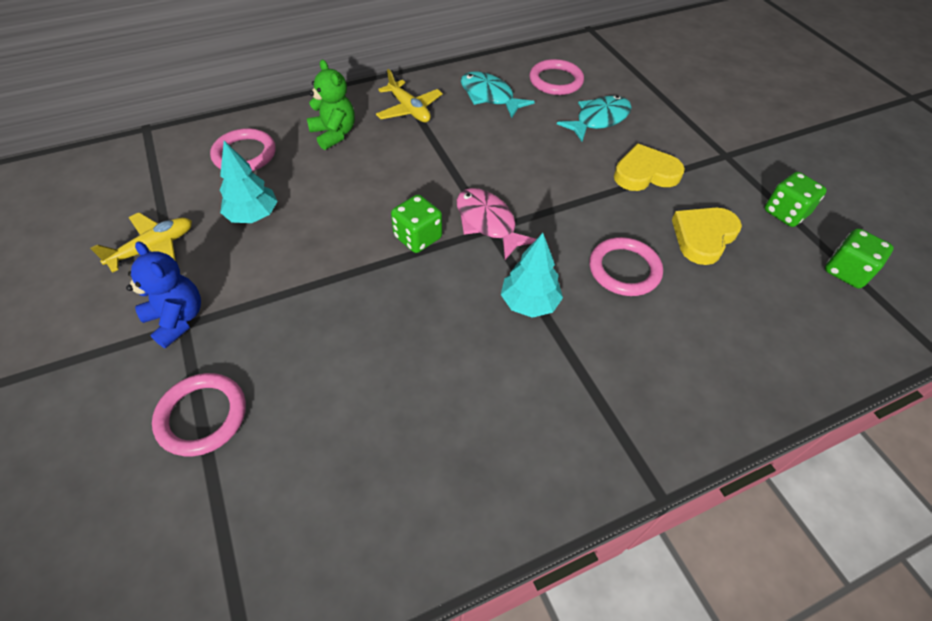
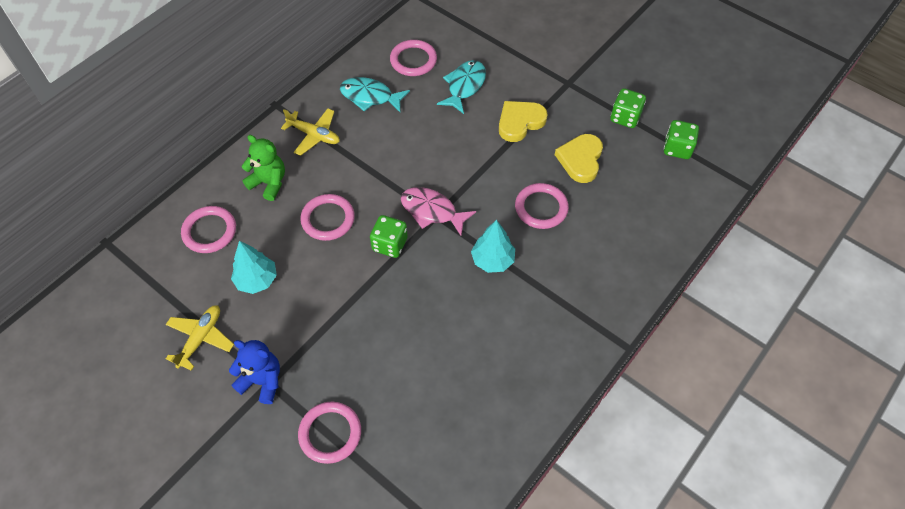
camera: 25 degrees left, 5 degrees up
(368, 187) = (328, 219): none -> pink ring

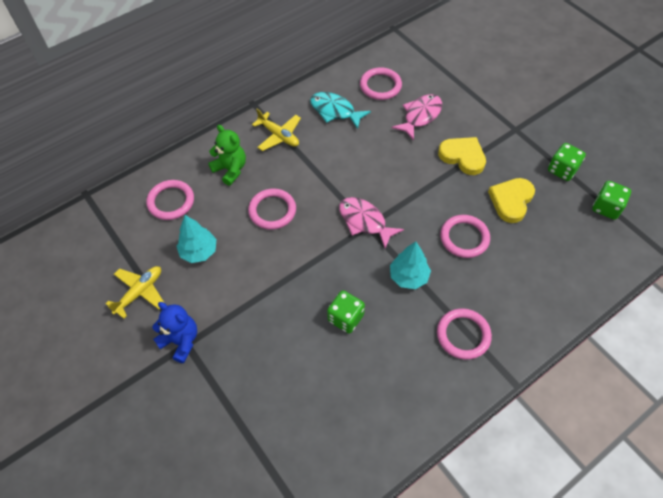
camera: 15 degrees right, 0 degrees up
(330, 433) = (226, 402): pink ring -> pink ring (463, 335)
(390, 244) = (320, 243): green dice -> green dice (345, 318)
(464, 86) = (420, 116): turquoise fish -> pink fish
(520, 122) = (463, 157): yellow heart -> yellow heart turned 60 degrees clockwise

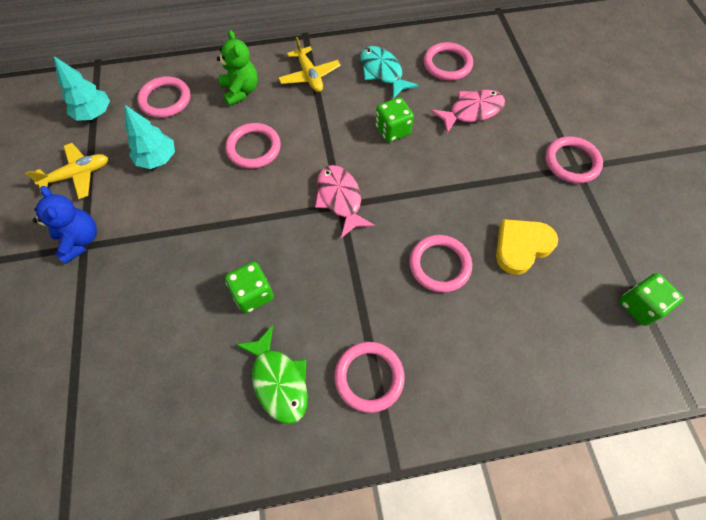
camera: 25 degrees right, 5 degrees up
(403, 367) = (278, 381): none -> green fish
(408, 277) = (349, 280): turquoise tree -> turquoise tree (94, 114)
(463, 157) = (493, 174): yellow heart -> none
(510, 126) = (571, 162): none -> pink ring
(562, 170) = (607, 237): green dice -> green dice (392, 130)

